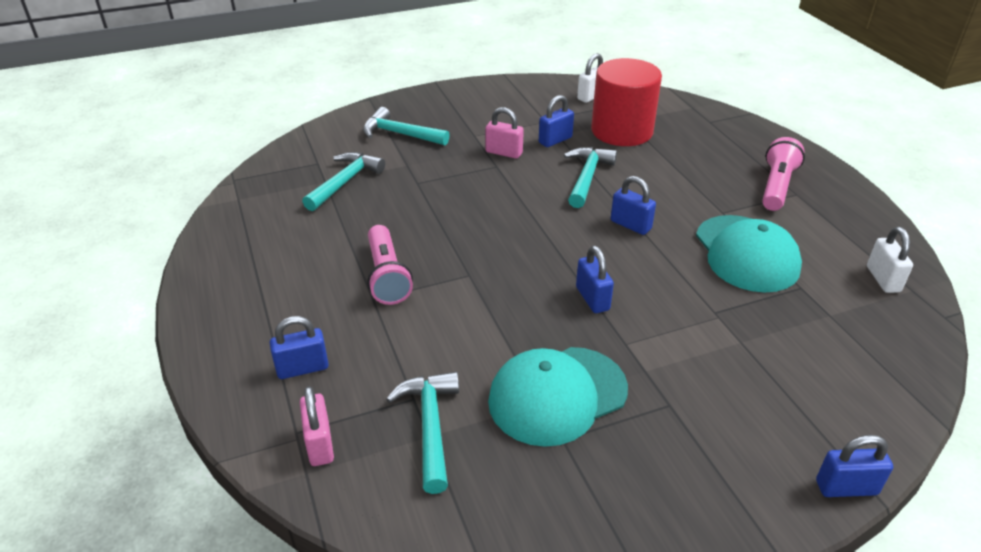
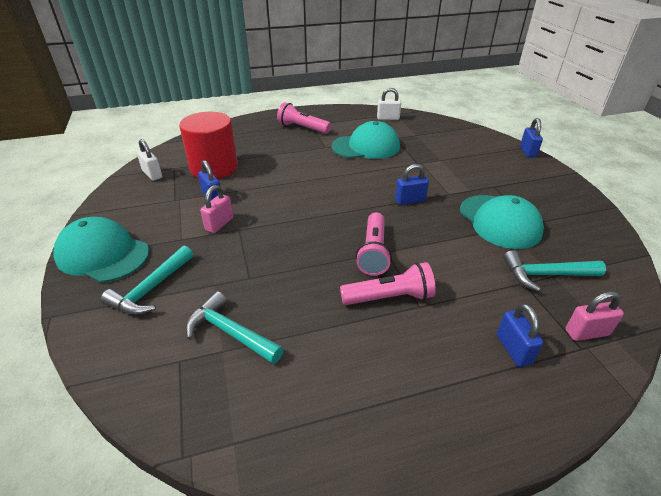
camera: 85 degrees left, 0 degrees up
(446, 101) = (102, 254): none -> turquoise cap
(465, 264) = (373, 252): none -> pink flashlight
(587, 177) = (271, 188): turquoise hammer -> none
(630, 225) = (333, 178): blue padlock -> none

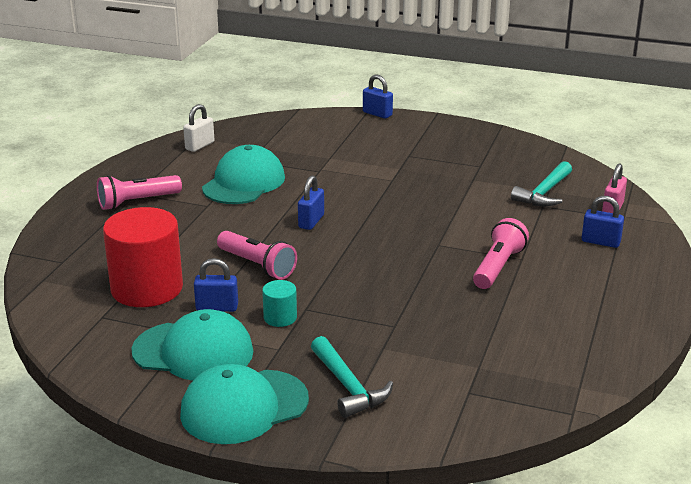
camera: 55 degrees left, 10 degrees down
(152, 174) = (96, 336): white padlock -> none
(219, 224) = (280, 317): pink padlock -> turquoise cylinder
(230, 332) = (460, 357): turquoise hammer -> none
(373, 252) = (432, 251): pink flashlight -> pink flashlight (257, 266)
(410, 200) = (377, 202): blue padlock -> blue padlock (311, 221)
(499, 221) = (461, 178): turquoise cap -> turquoise cap (193, 351)

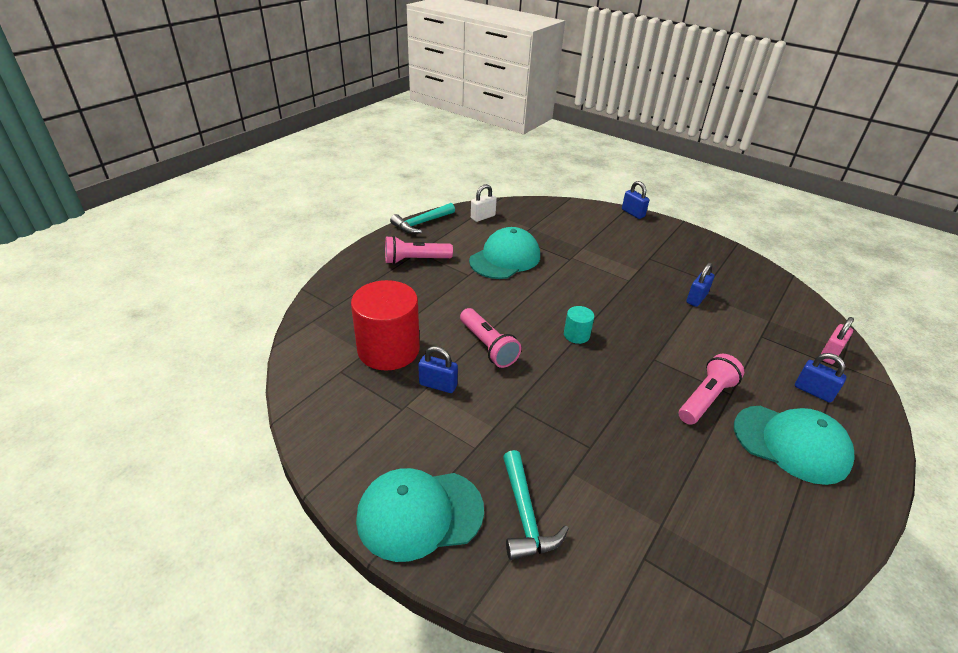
camera: 15 degrees right, 10 degrees up
(193, 351) = (400, 431): turquoise cap -> turquoise cap (791, 444)
(280, 317) = (488, 410): turquoise cylinder -> turquoise cylinder (576, 335)
(311, 221) = (548, 309): blue padlock -> blue padlock (696, 298)
(544, 193) = (765, 322): turquoise hammer -> turquoise hammer (421, 223)

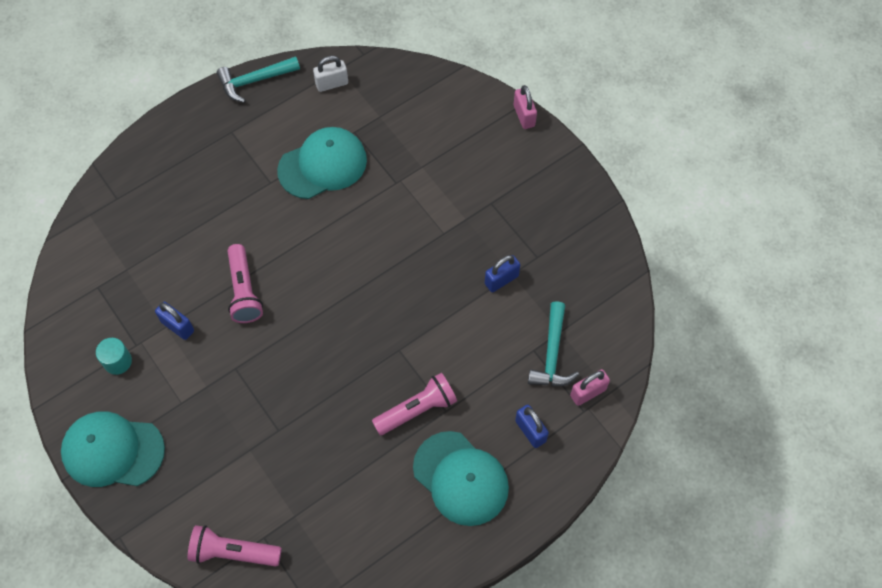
camera: 20 degrees right, 25 degrees up
(388, 349) = (149, 271): red cylinder -> none
(415, 260) = (223, 145): pink flashlight -> pink flashlight (233, 552)
(525, 515) = (192, 476): turquoise hammer -> turquoise hammer (552, 354)
(576, 335) = (339, 299): turquoise cylinder -> turquoise cylinder (117, 361)
(633, 213) = (524, 116): blue padlock -> pink padlock

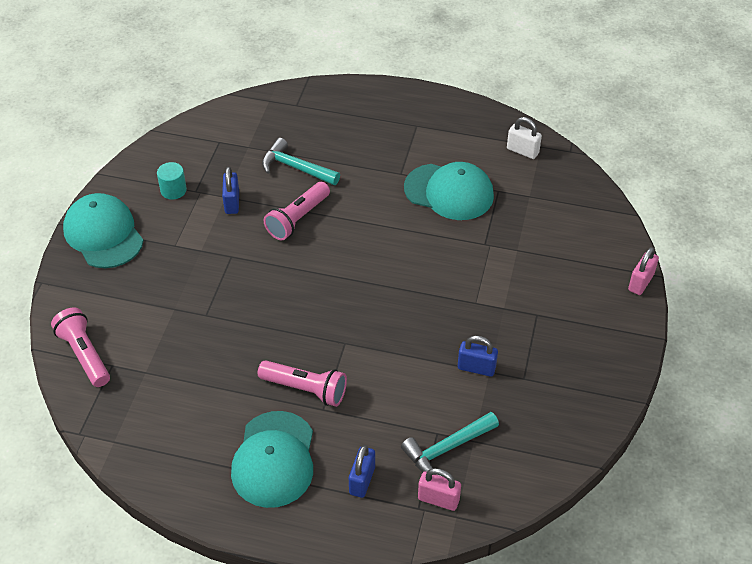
camera: 50 degrees right, 15 degrees down
(254, 81) = (472, 109): turquoise hammer -> turquoise hammer (295, 168)

